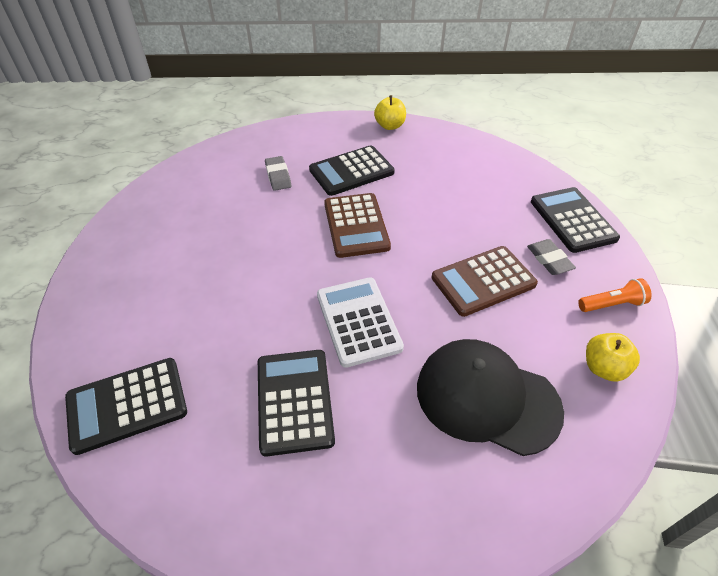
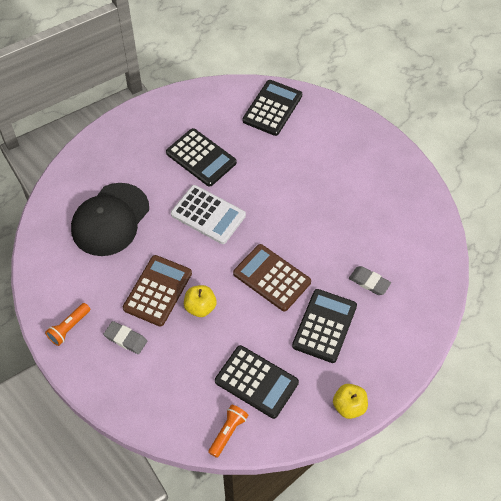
camera: 140 degrees right, 10 degrees up
(487, 398) = (110, 219): black cap -> black cap turned 135 degrees clockwise
(498, 157) = (228, 432): none -> orange flashlight
(572, 220) = (128, 393): black calculator -> black calculator (256, 382)
(604, 368) = (57, 277): yellow apple -> yellow apple (200, 307)

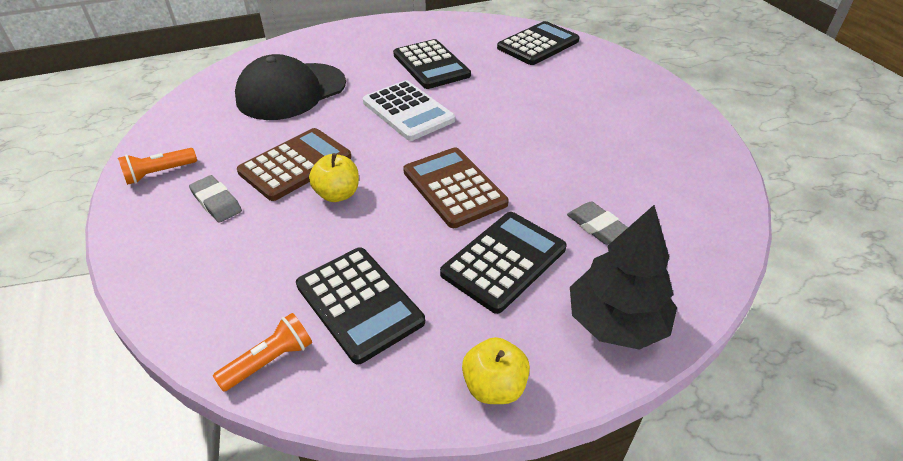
camera: 20 degrees right, 15 degrees down
(398, 347) = (616, 322): none -> black tree

